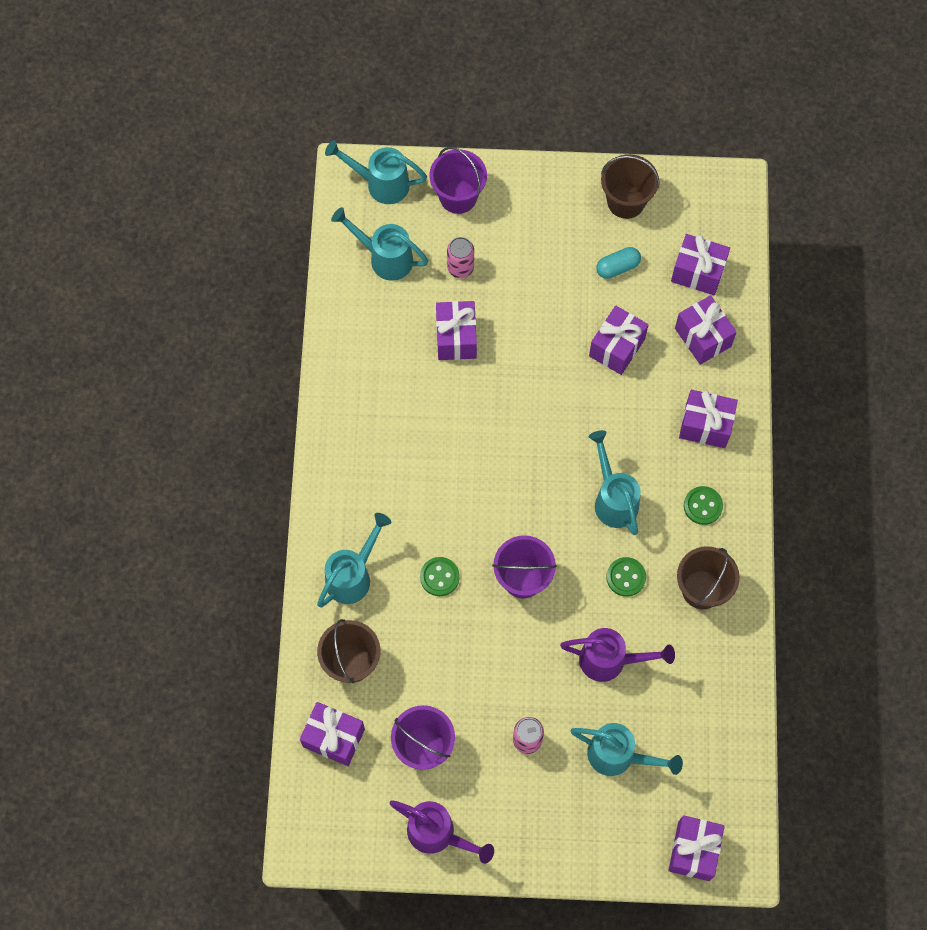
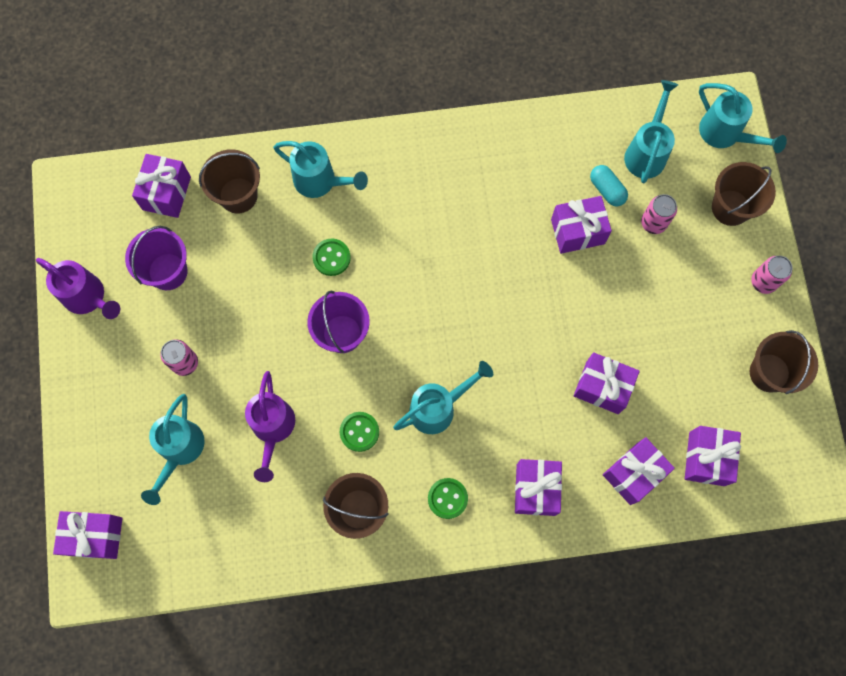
camera: 80 degrees right, 5 degrees up
(381, 184) = (725, 134): turquoise watering can -> turquoise watering can turned 135 degrees clockwise
(438, 834) = (88, 297): purple watering can -> purple watering can turned 75 degrees counterclockwise
(458, 196) = (730, 207): purple bucket -> brown bucket
(537, 186) = (763, 282): none -> pink can
(617, 267) = (692, 375): turquoise capsule -> turquoise capsule (607, 190)

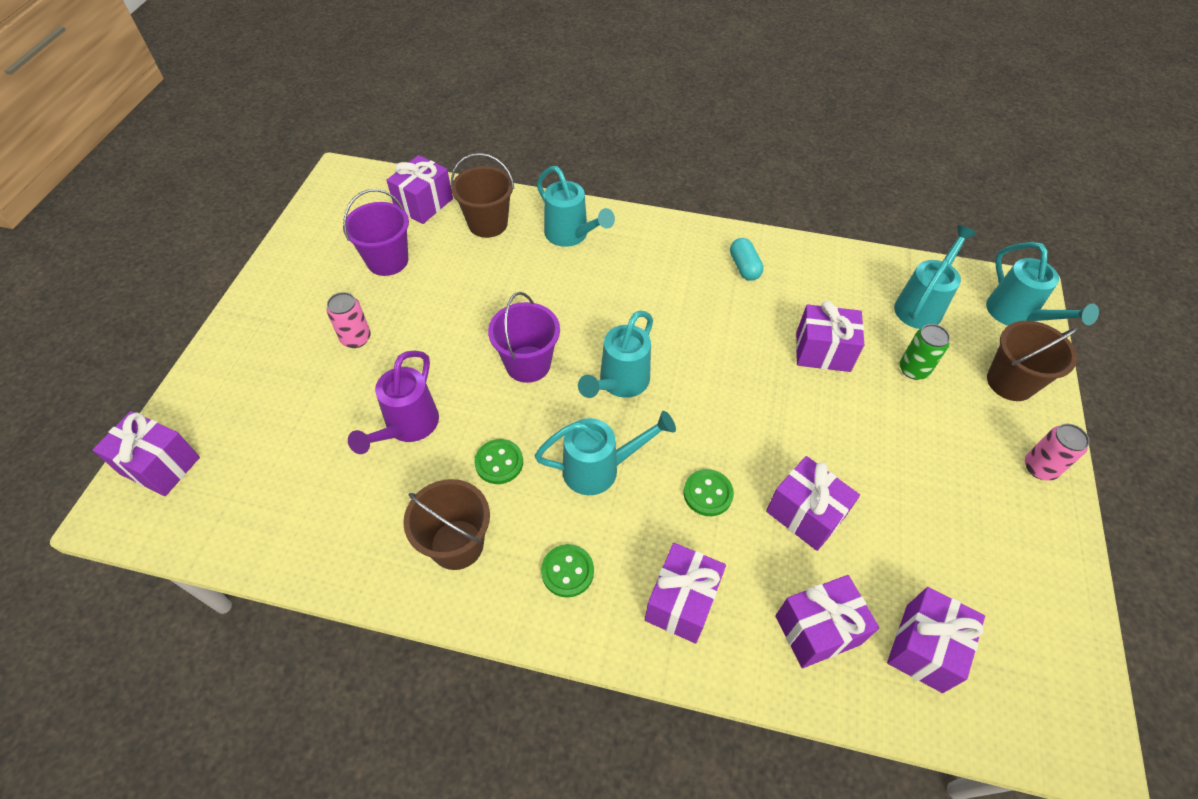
camera: 20 degrees right, 20 degrees down
(88, 297) = (302, 258): purple watering can -> none
(179, 450) = (300, 414): turquoise watering can -> turquoise watering can (620, 383)
(331, 258) = (550, 297): green button -> green button (708, 493)
(607, 190) = (867, 325): turquoise capsule -> turquoise capsule (744, 267)
(653, 223) = (913, 369): pink can -> green can
(769, 372) = (1032, 571): brown bucket -> none

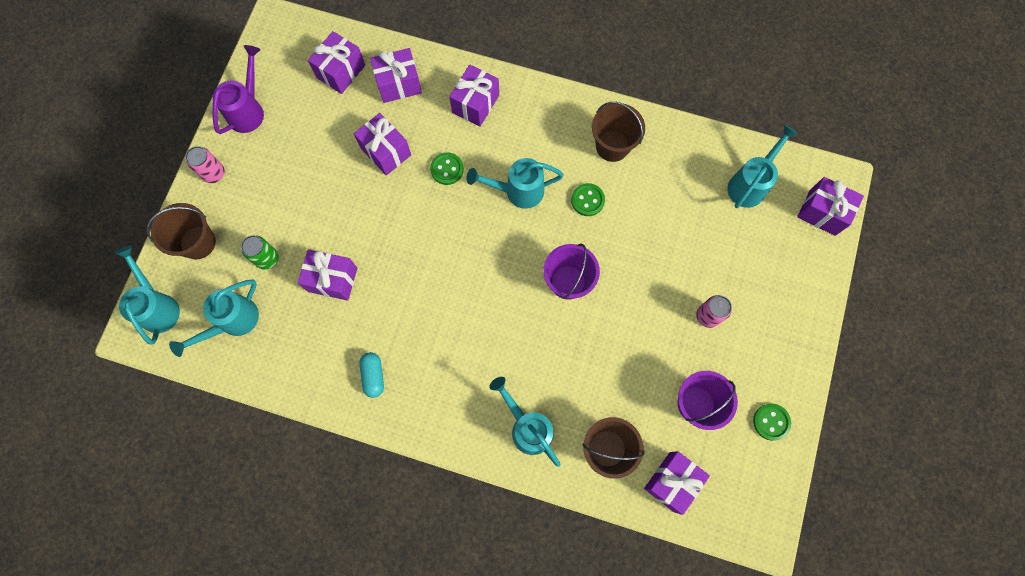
camera: 175 degrees left, 20 degrees up
(407, 427) = (655, 232): purple watering can -> purple watering can (248, 110)
(567, 571) = (543, 125): green button -> green button (771, 422)
(620, 383) = (497, 260): turquoise watering can -> turquoise watering can (750, 184)

